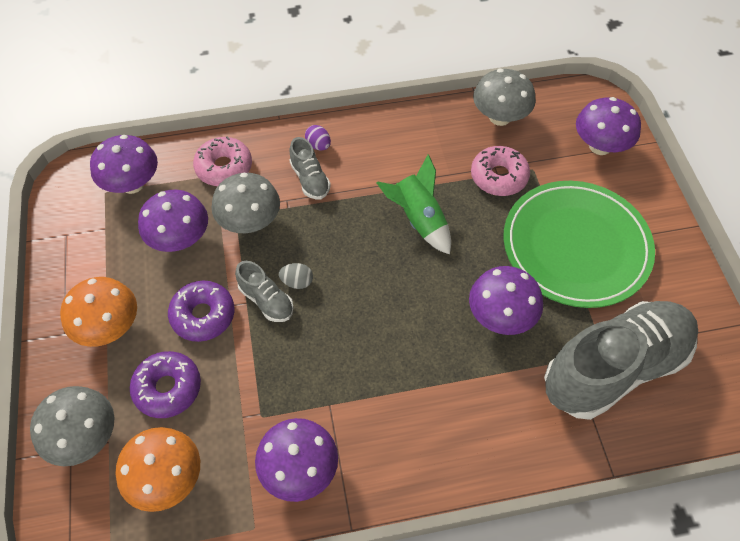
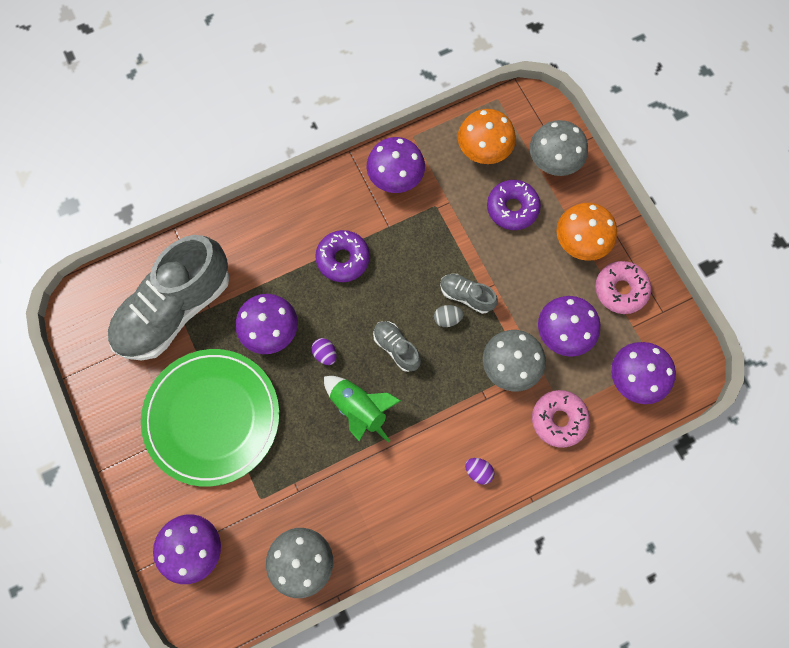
camera: 165 degrees right, 15 degrees up
(203, 315) = (512, 270): purple donut -> purple donut (343, 259)
(310, 179) = (472, 427): grey shoe -> grey shoe (396, 348)
(443, 278) = (325, 354): none -> purple egg
(498, 177) = (293, 479): pink donut -> pink donut (620, 290)

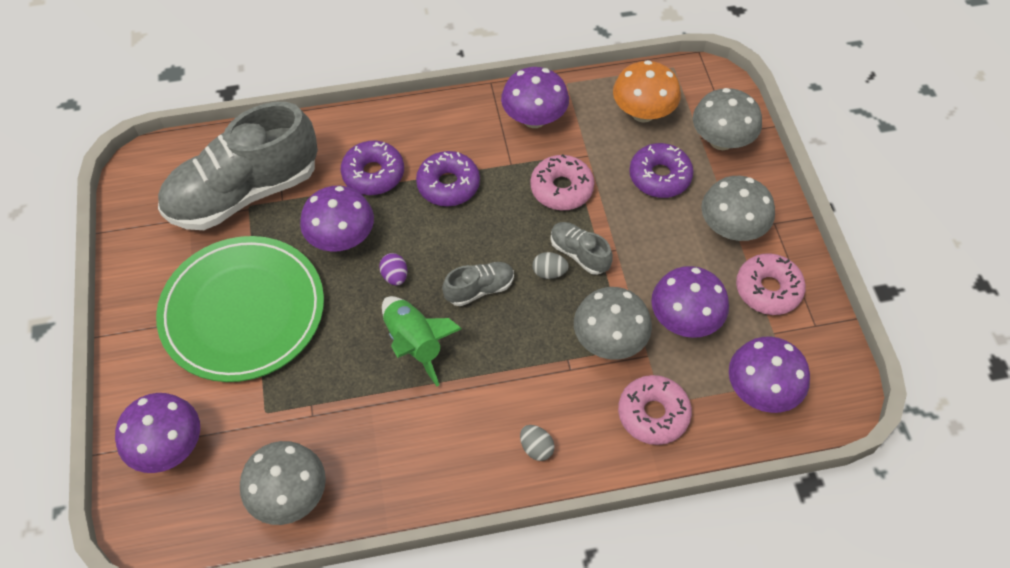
camera: 15 degrees right, 15 degrees down
(277, 264) = (373, 174): none -> purple donut
(396, 348) = (479, 289): grey shoe -> grey shoe turned 90 degrees clockwise
(436, 239) = (561, 189): none -> pink donut
(478, 471) = (536, 448): purple egg -> grey egg
(580, 242) = (731, 228): orange mushroom -> grey mushroom

